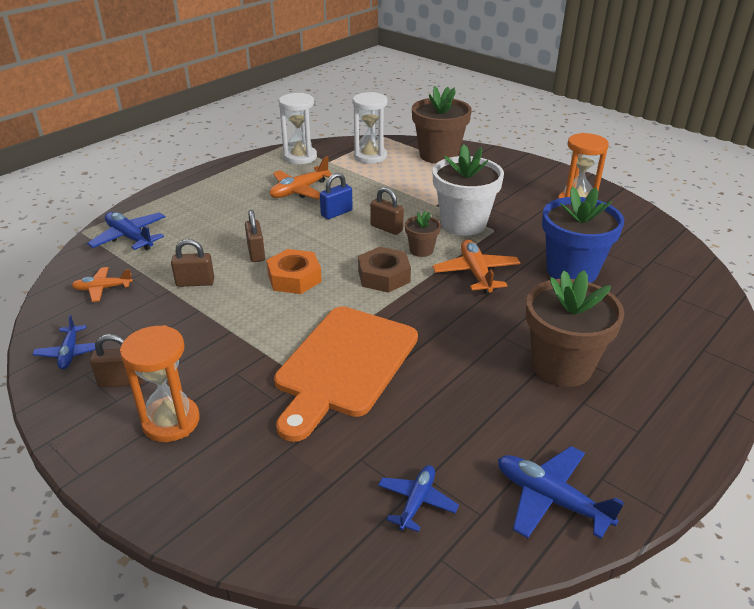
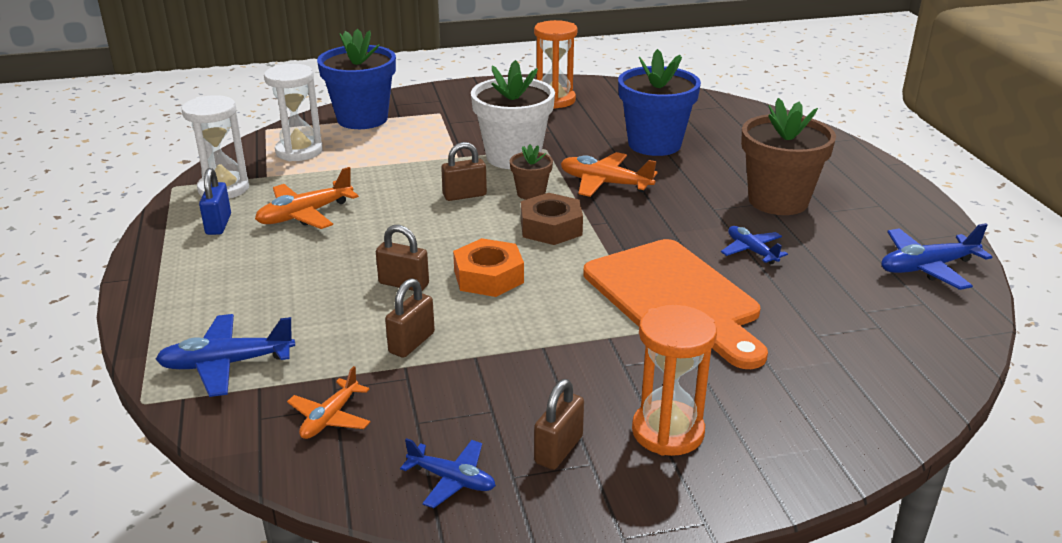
camera: 55 degrees left, 5 degrees down
(299, 191) = (305, 215): orange plane -> orange plane turned 60 degrees clockwise
(336, 213) = (391, 210): blue padlock -> blue padlock (218, 224)
(417, 501) = (891, 326): blue plane -> blue plane (751, 251)
(438, 155) = (362, 119): brown flower pot -> blue flower pot

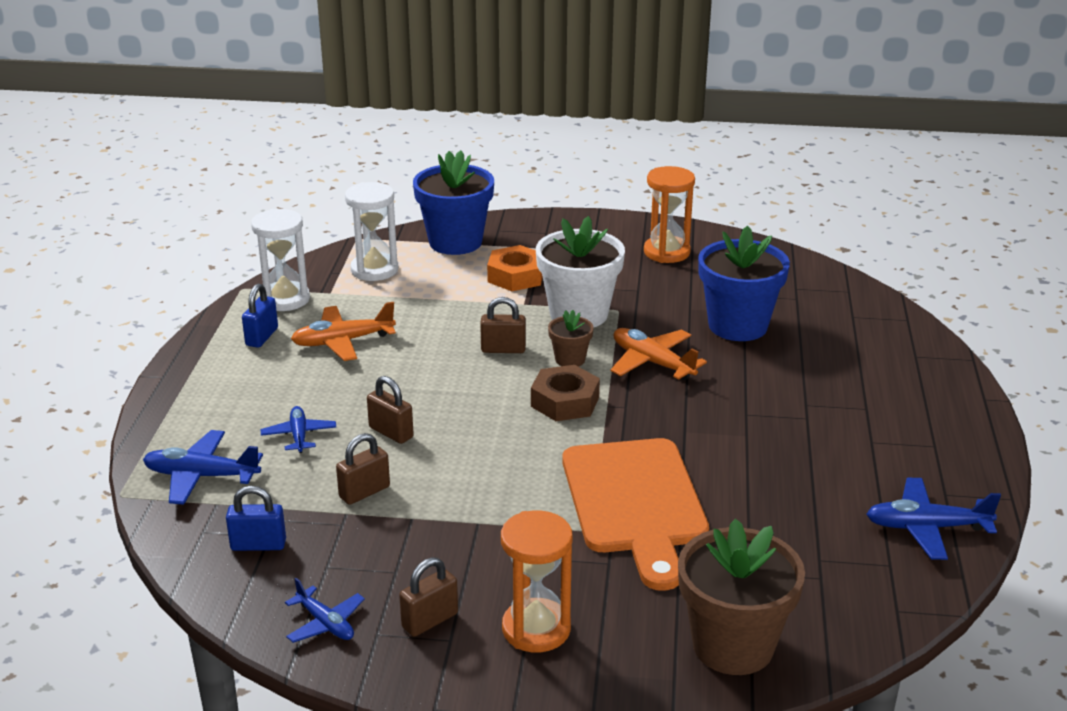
camera: 20 degrees right, 0 degrees up
(330, 418) = (258, 545): orange plane -> blue padlock
(488, 277) = (472, 442): orange nut -> orange nut (516, 276)
(751, 251) = (750, 469): blue plane -> blue plane (299, 435)
(778, 201) = (823, 418): brown flower pot -> brown flower pot (733, 646)

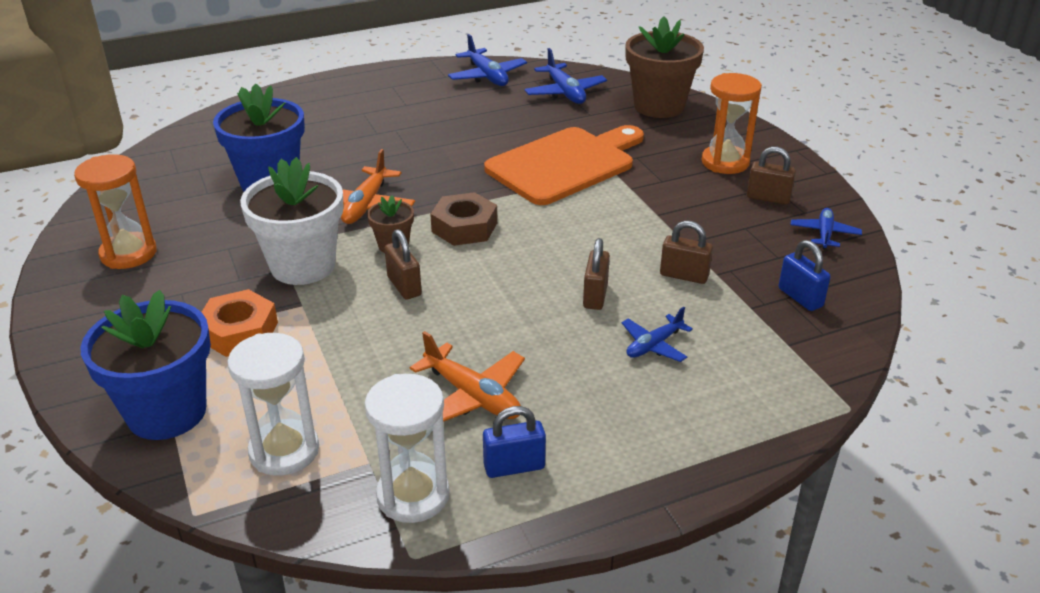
camera: 120 degrees left, 5 degrees up
(201, 476) = (769, 373): blue plane -> blue plane (565, 92)

